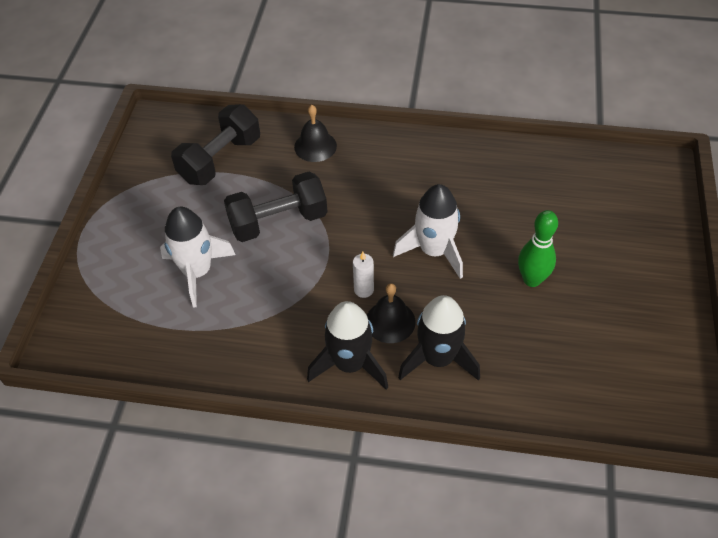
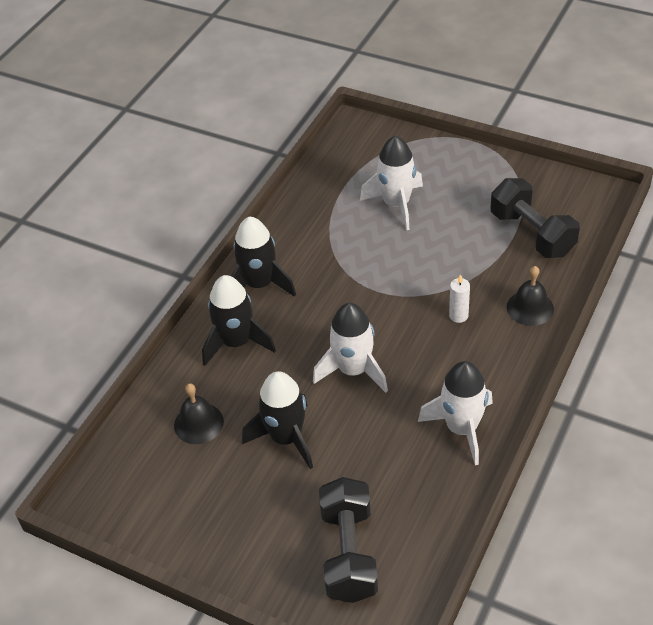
camera: 110 degrees right, 5 degrees down
(278, 221) = (435, 264): black dumbbell -> black dumbbell (349, 553)
(364, 290) = (330, 308): white candle -> white candle (458, 315)
(390, 321) = (288, 319): black bell -> black bell (198, 423)
(464, 164) = (462, 429): none -> white rocket
(532, 279) = (286, 438): green bowling pin -> black rocket

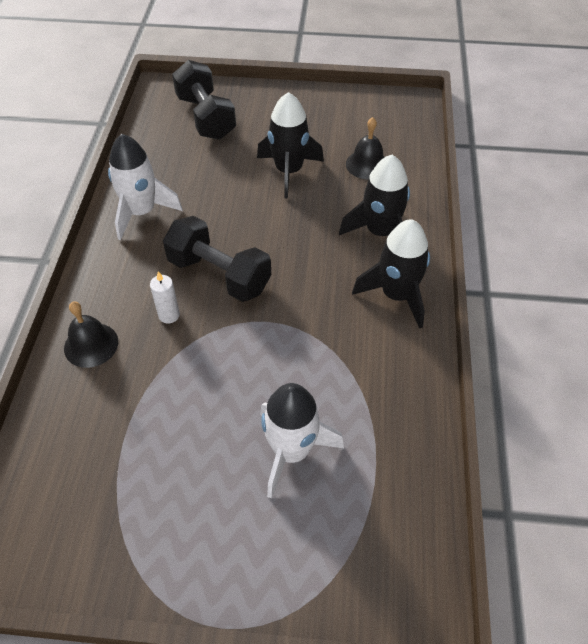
camera: 155 degrees right, 5 degrees up
(353, 370) = (257, 235): white rocket -> none
(532, 234) = (98, 452): black dumbbell -> black dumbbell (219, 274)

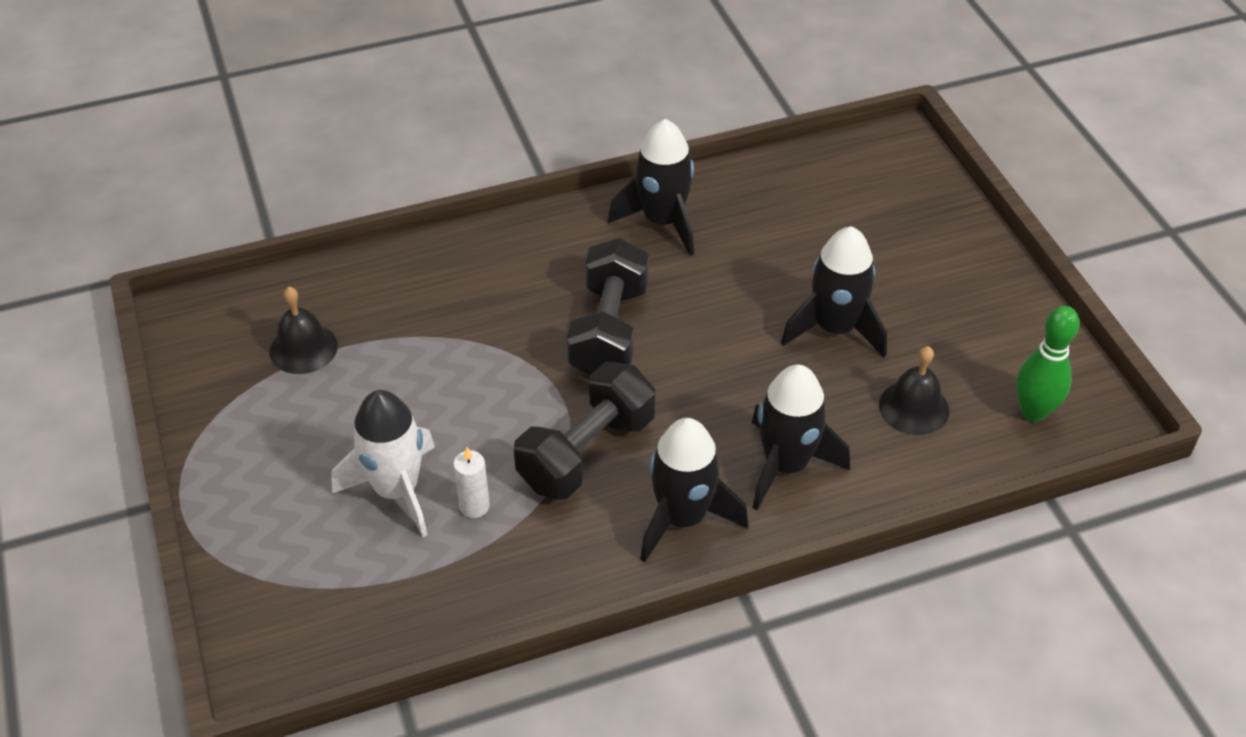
camera: 65 degrees right, 5 degrees down
(91, 345) = (448, 267): black bell -> black bell (303, 348)
(141, 212) = (662, 221): white rocket -> black rocket
(169, 315) = (523, 312): white candle -> white candle (474, 506)
(206, 117) = (876, 206): black dumbbell -> black dumbbell (586, 452)
(395, 123) = (1033, 412): none -> green bowling pin

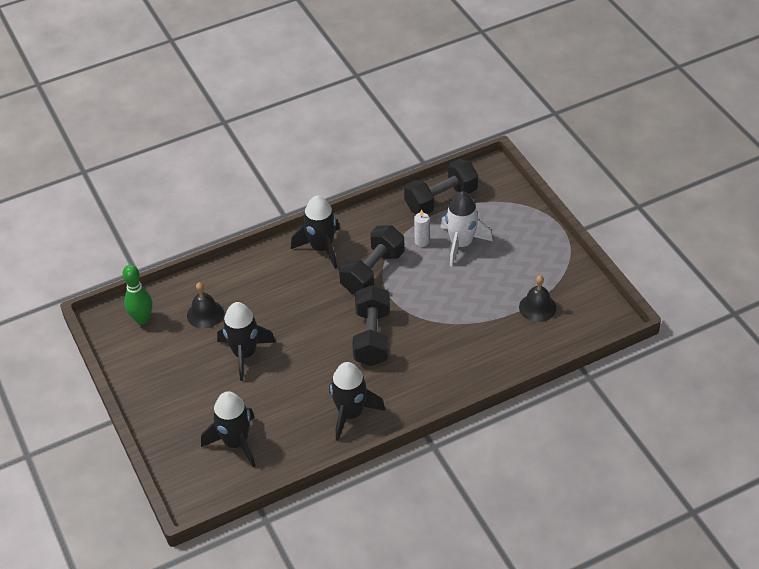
camera: 175 degrees right, 0 degrees up
(405, 604) = (441, 200): none -> black dumbbell
(785, 465) = (272, 277): black rocket -> black rocket (236, 443)

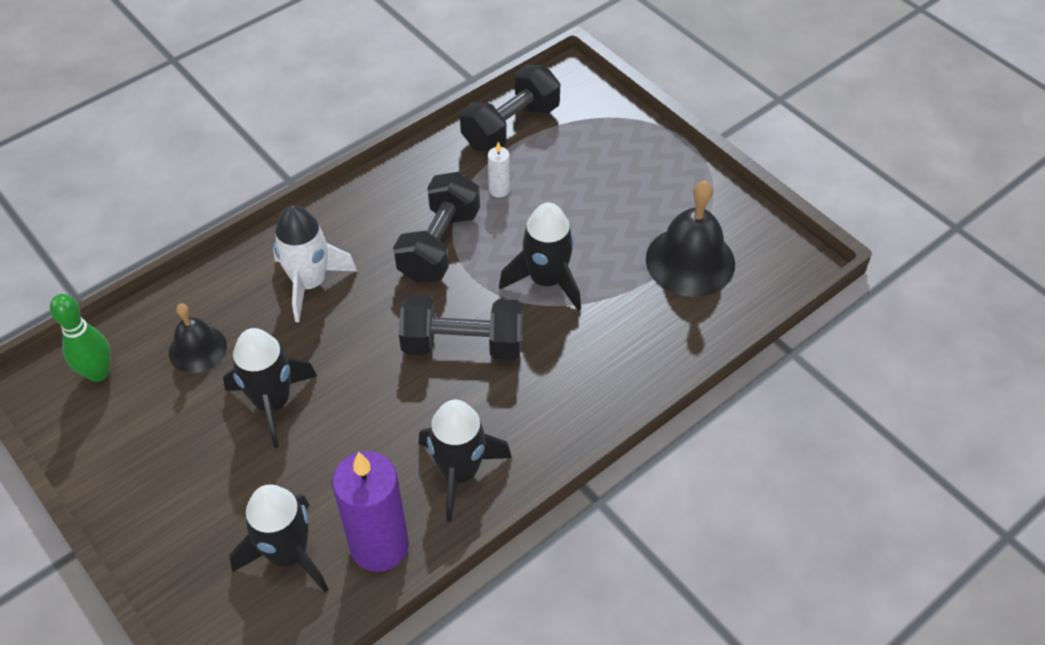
camera: 15 degrees left, 5 degrees up
(291, 447) = (379, 545): none -> purple candle
(322, 248) = (355, 220): black rocket -> black rocket (546, 280)
(372, 337) = (463, 344): black dumbbell -> black dumbbell turned 75 degrees counterclockwise
(461, 244) = (556, 185): white rocket -> white rocket (309, 283)
(537, 307) = (690, 261): black bell -> black bell, size x1.64

